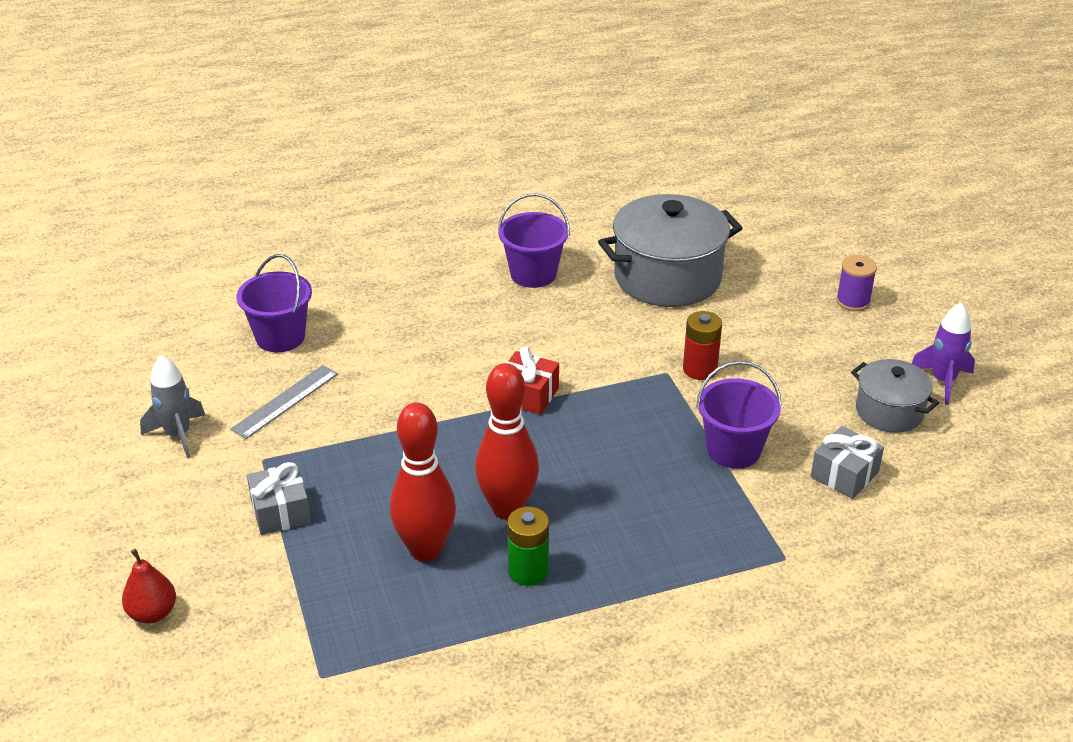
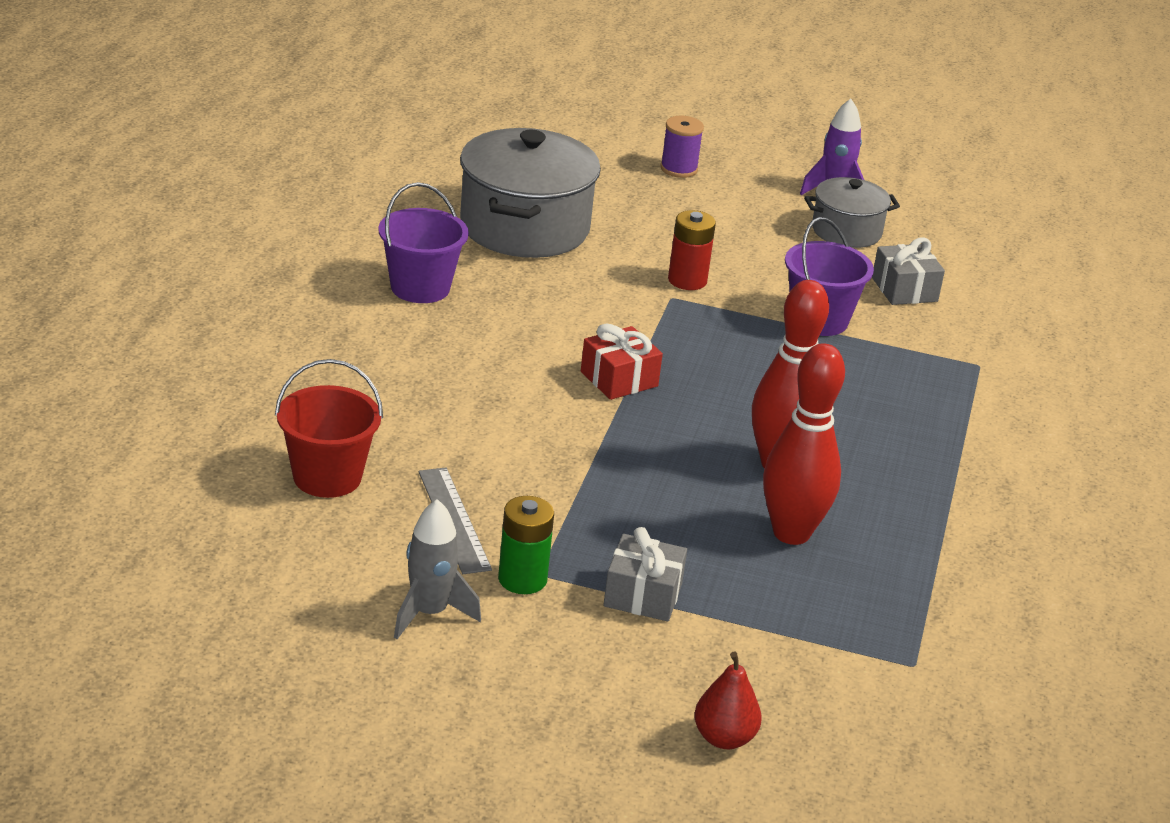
camera: 60 degrees left, 5 degrees down
(280, 337) = (327, 477): purple bucket -> red bucket
(528, 571) = (876, 491): green battery -> green battery (522, 579)

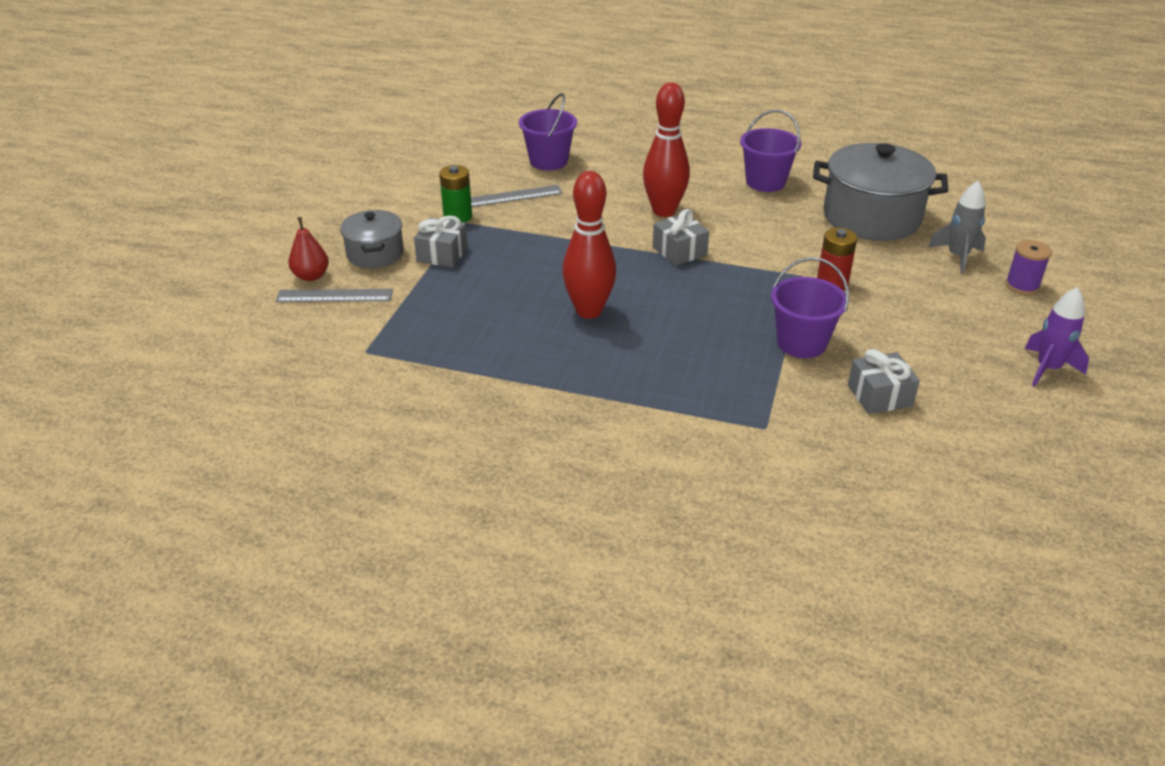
camera: 95 degrees right, 5 degrees up
(327, 477) = (548, 161): red bucket -> purple bucket
(429, 613) = (428, 191): grey rocket -> grey rocket (957, 257)
(619, 379) = (679, 251): red gift -> grey gift
(778, 706) = (334, 296): none -> grey ruler
(791, 533) = (508, 311): red bowling pin -> red bowling pin (664, 211)
(846, 231) = (970, 370): grey pot -> grey pot (375, 254)

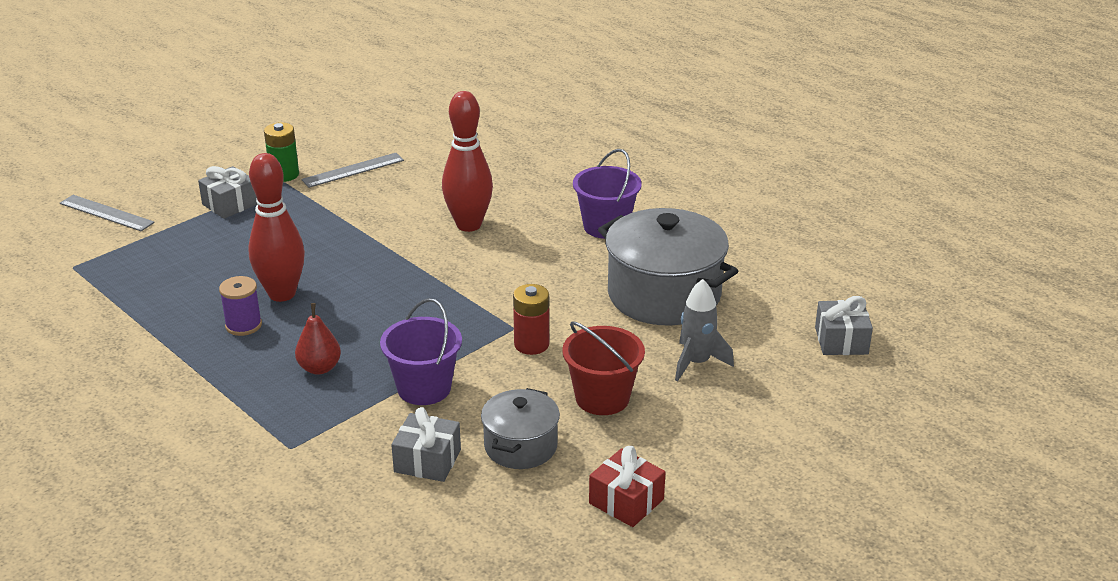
camera: 30 degrees right, 5 degrees down
(311, 276) = (110, 191): red pear -> red pear (319, 368)
(375, 254) = (179, 187): grey pot -> grey pot (520, 446)
(512, 196) = (353, 170): grey ruler -> grey ruler turned 45 degrees counterclockwise
(548, 161) = (428, 146): purple bucket -> none
(679, 251) = (431, 267): grey gift -> grey gift (841, 341)
(932, 303) = (602, 398): none -> red bucket
(1022, 286) = (723, 414): purple spool -> purple spool (243, 325)
(1048, 369) = (626, 501): purple rocket -> red gift

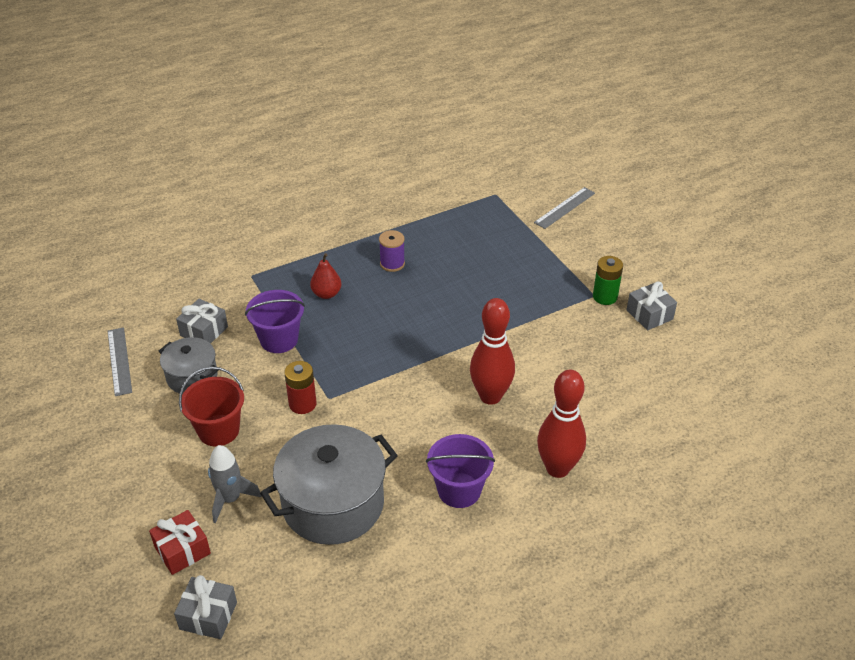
camera: 105 degrees right, 10 degrees up
(230, 204) = (562, 265): grey gift -> grey gift (649, 314)
(282, 294) = (424, 283): red bowling pin -> red bowling pin (557, 468)
(353, 170) = (605, 337): grey ruler -> grey ruler (119, 361)
(626, 501) = (108, 418): red gift -> red gift (182, 550)

